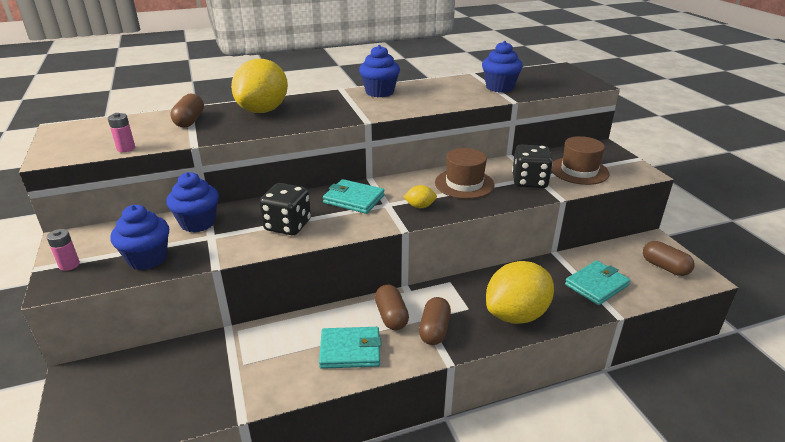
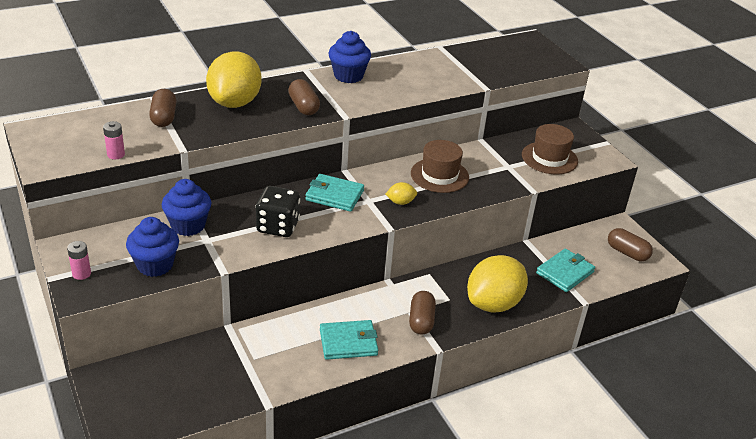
camera: 10 degrees left, 5 degrees up
(391, 316) = (380, 310): brown capsule -> brown capsule (303, 107)
(499, 87) = (470, 69): blue cupcake -> none
(529, 182) = (502, 172): black dice -> none

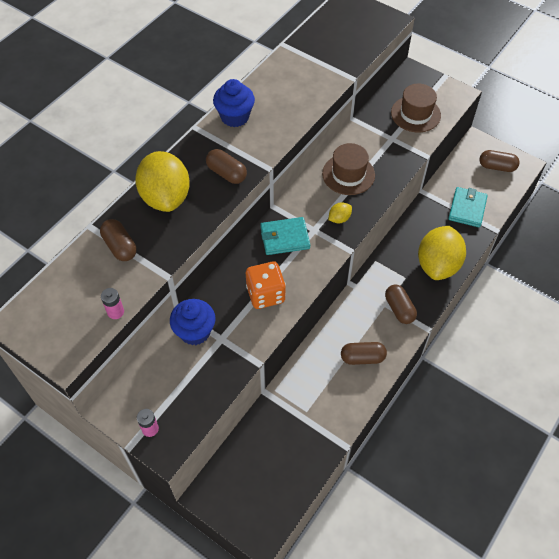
camera: 25 degrees left, 20 degrees up
(155, 265) = (201, 387): blue cupcake -> none
(278, 226) = (265, 294): black dice -> orange dice
(348, 342) = (362, 358): turquoise wallet -> brown capsule

